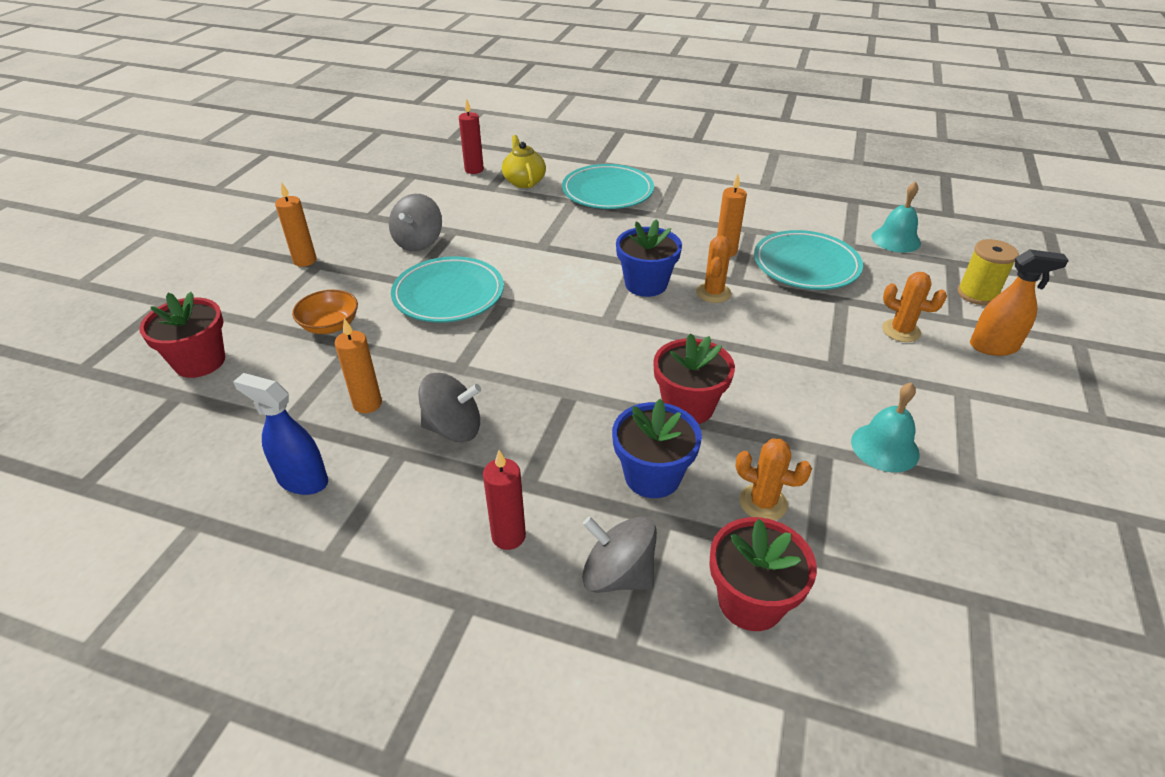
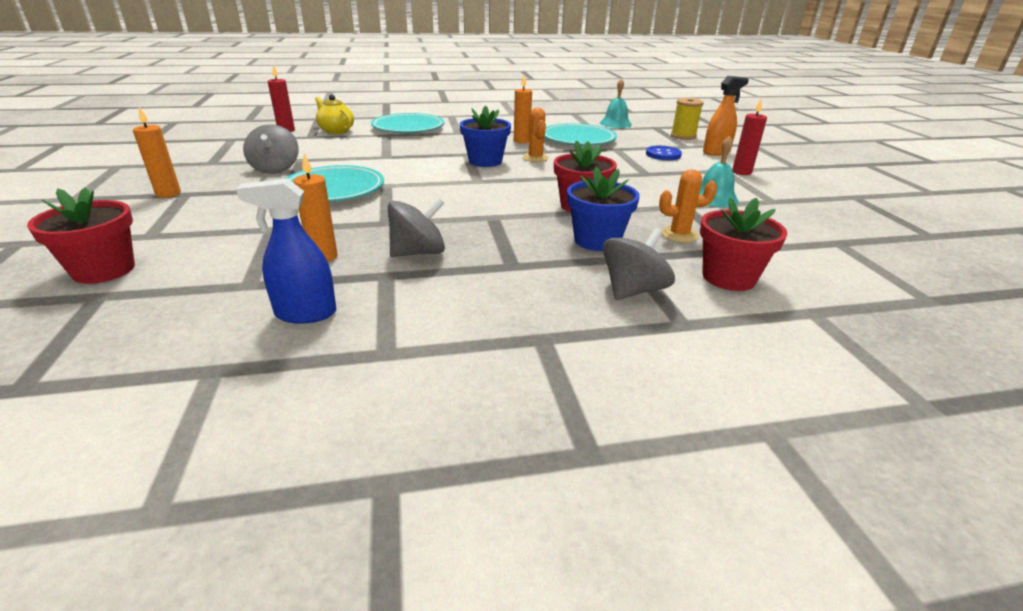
camera: 30 degrees left, 10 degrees down
(330, 325) = (235, 223): orange bowl -> none
(508, 536) = (531, 295): red candle -> red candle (741, 172)
(618, 574) = (633, 290): grey spinning top -> grey spinning top turned 135 degrees clockwise
(901, 331) = (663, 155): orange cactus -> blue button

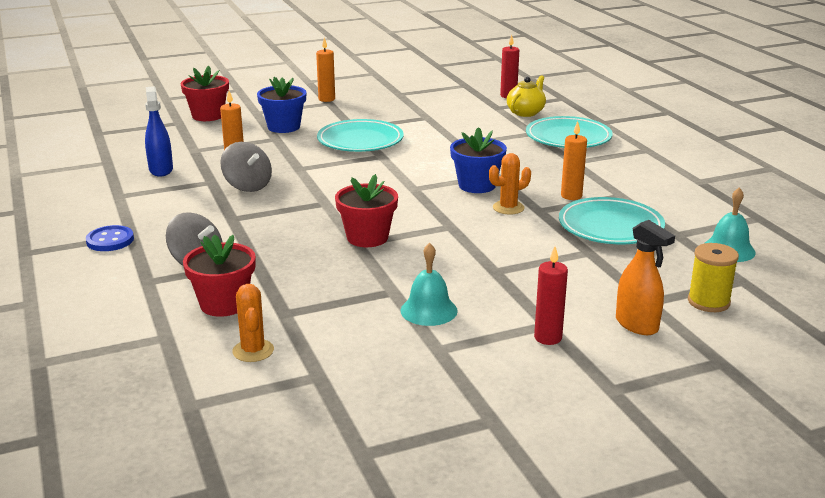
camera: 80 degrees right, 5 degrees down
(275, 169) = (397, 114): grey spinning top -> none
(597, 240) = (287, 247): blue flower pot -> blue flower pot (283, 127)
(663, 155) = (588, 283): blue button -> blue button (110, 240)
(679, 235) = (311, 285): orange cactus -> orange cactus (253, 351)

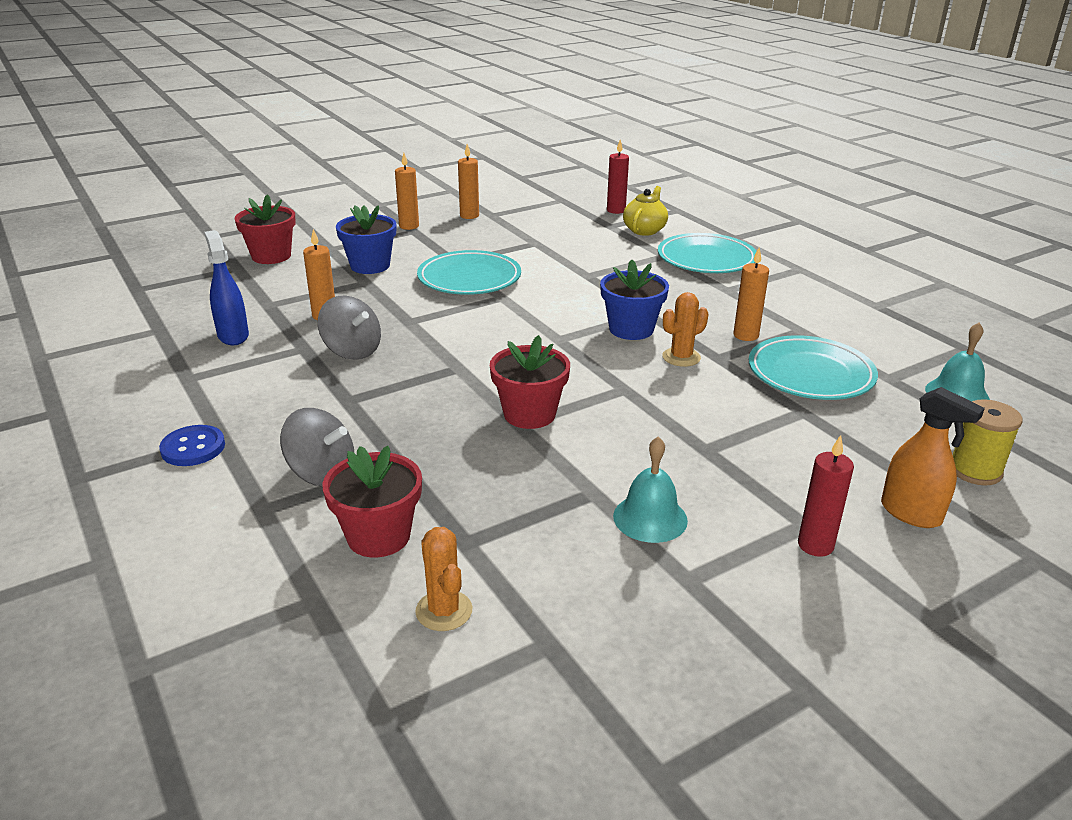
camera: 10 degrees left, 5 degrees up
(380, 94) = (469, 216): none -> orange candle

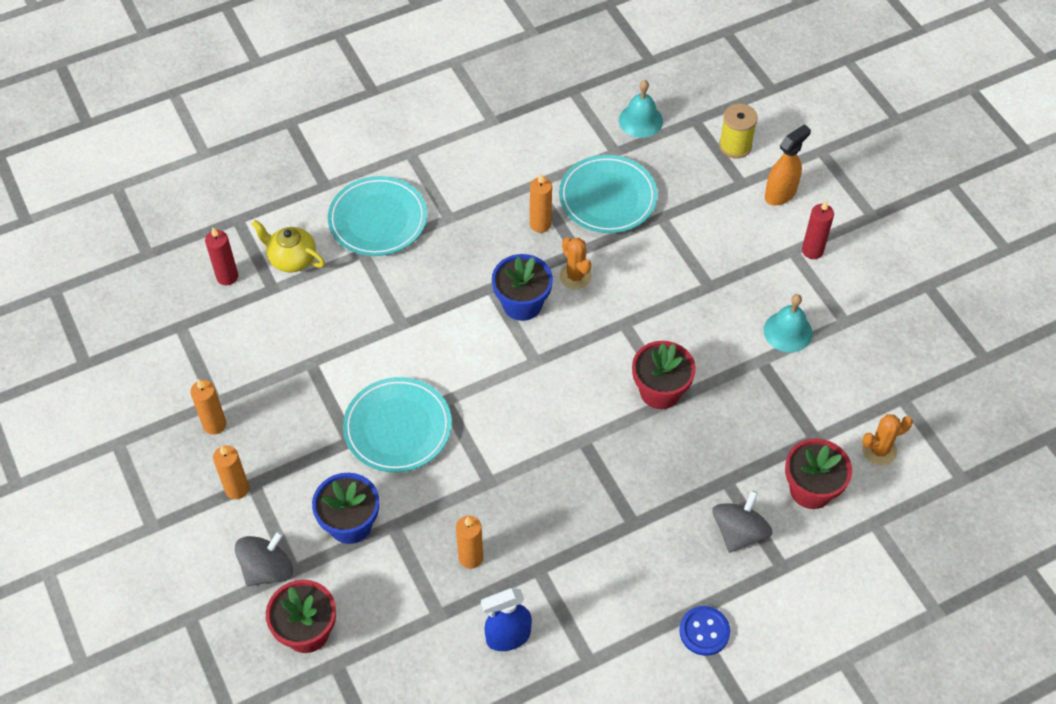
camera: 85 degrees left, 25 degrees up
(352, 351) = (546, 526): grey spinning top -> grey spinning top (267, 569)

